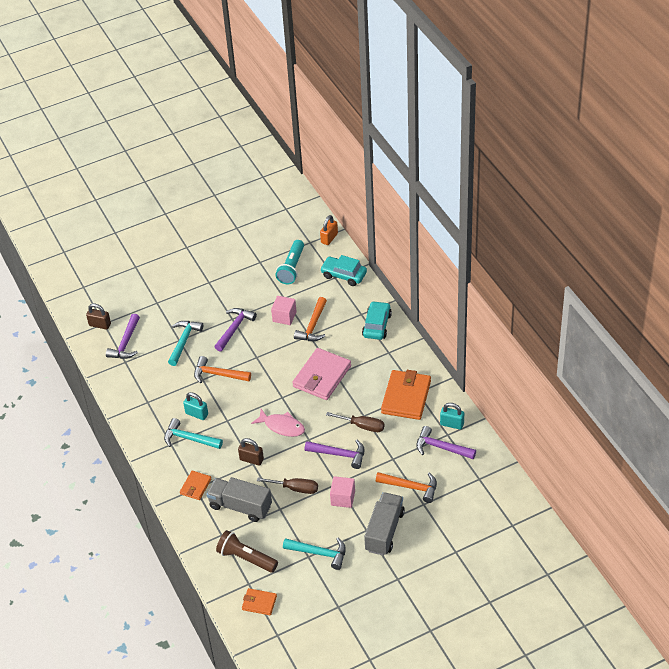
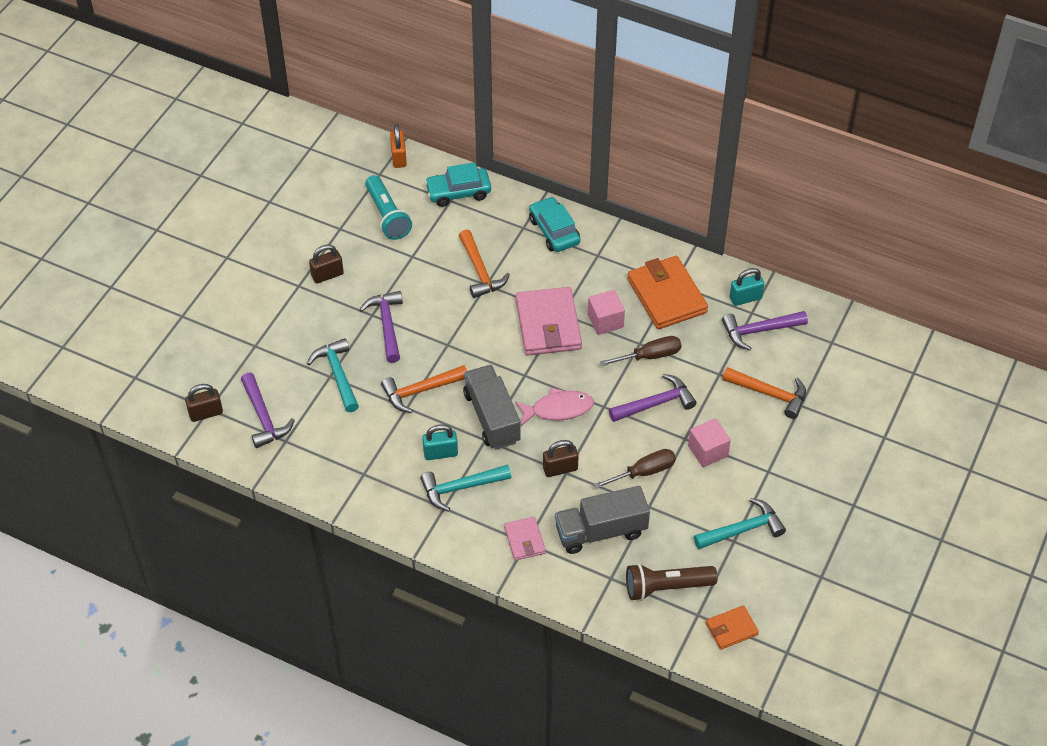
camera: 40 degrees left, 5 degrees up
(195, 486) = (524, 540): orange wallet -> pink wallet
(229, 284) = (327, 275): none -> brown padlock
(284, 316) = (434, 278): pink cube -> pink cube (605, 321)
(384, 531) = (789, 460): grey truck -> grey truck (492, 417)
(411, 487) = (770, 394): orange hammer -> orange hammer turned 45 degrees clockwise

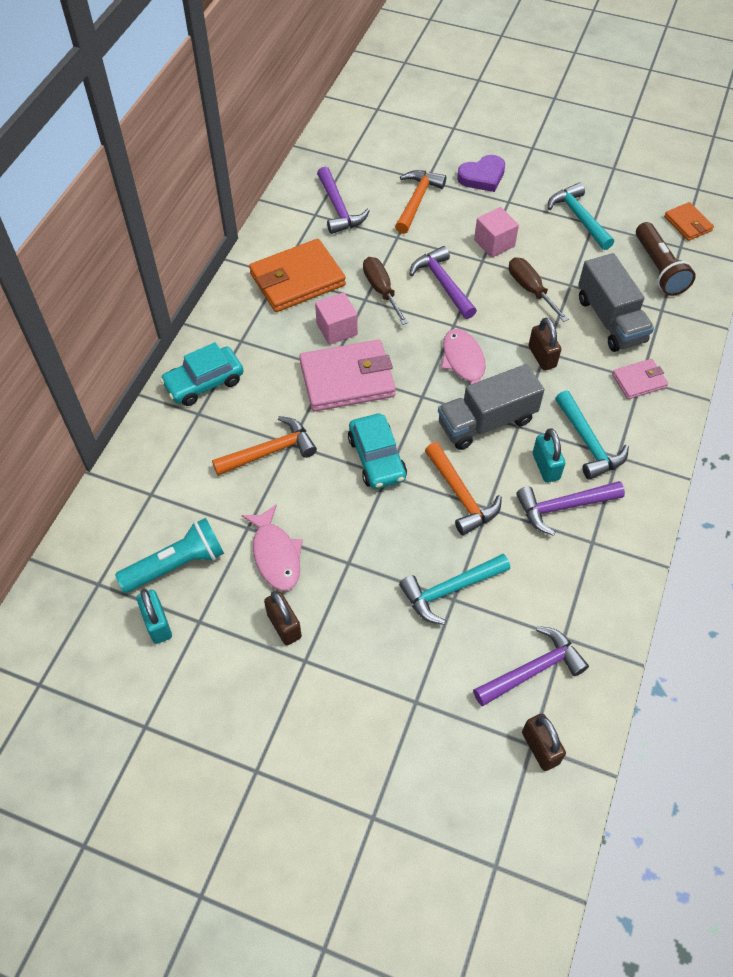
camera: 95 degrees left, 5 degrees up
(386, 272) = (276, 555): none -> pink fish
(387, 325) = (363, 543): purple hammer -> purple hammer (563, 507)
(399, 157) = (68, 563): orange padlock -> none
(458, 192) = (137, 486): turquoise car -> turquoise car (377, 458)
(745, 298) = (296, 219): turquoise padlock -> turquoise padlock (157, 624)
(805, 453) = (482, 177): none -> purple heart

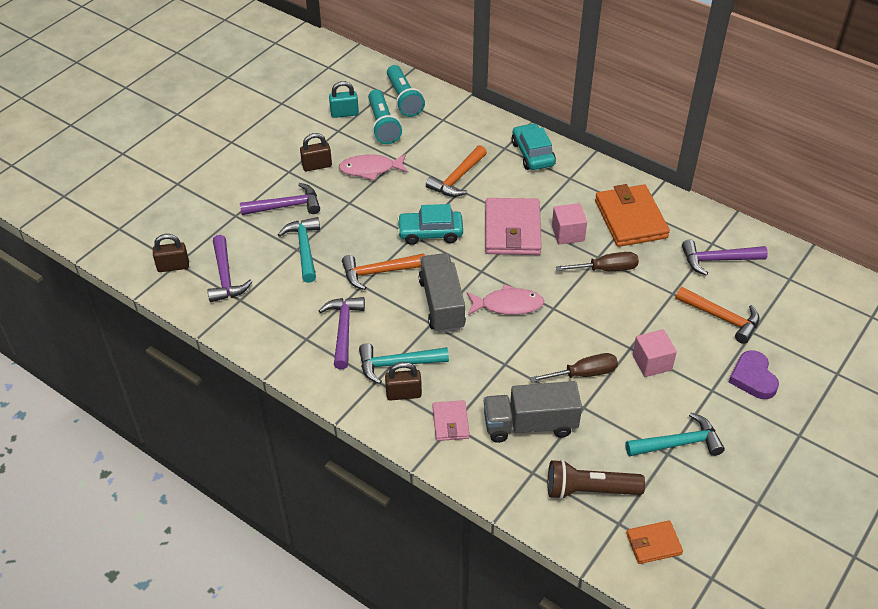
camera: 105 degrees right, 10 degrees down
(111, 553) = (403, 99): none -> turquoise flashlight
(270, 451) = (457, 179): orange hammer -> orange hammer turned 45 degrees clockwise
(442, 283) = (605, 312): purple hammer -> purple hammer (286, 206)
(542, 357) = (499, 359): brown padlock -> brown padlock (403, 394)
(545, 466) = (385, 330): turquoise padlock -> none

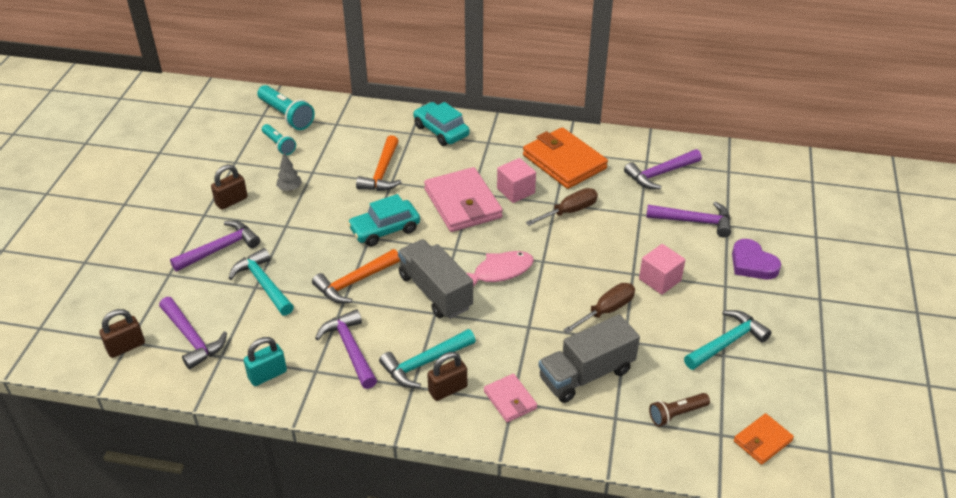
camera: 25 degrees left, 5 degrees down
(344, 113) = (232, 144): turquoise padlock -> turquoise padlock (267, 375)
(370, 169) = (290, 189): pink fish -> grey tree
(383, 125) = (279, 145): turquoise flashlight -> turquoise flashlight, size x0.63
(589, 490) = (676, 414): brown flashlight -> brown flashlight, size x0.63
(722, 318) = (694, 221): orange hammer -> purple hammer

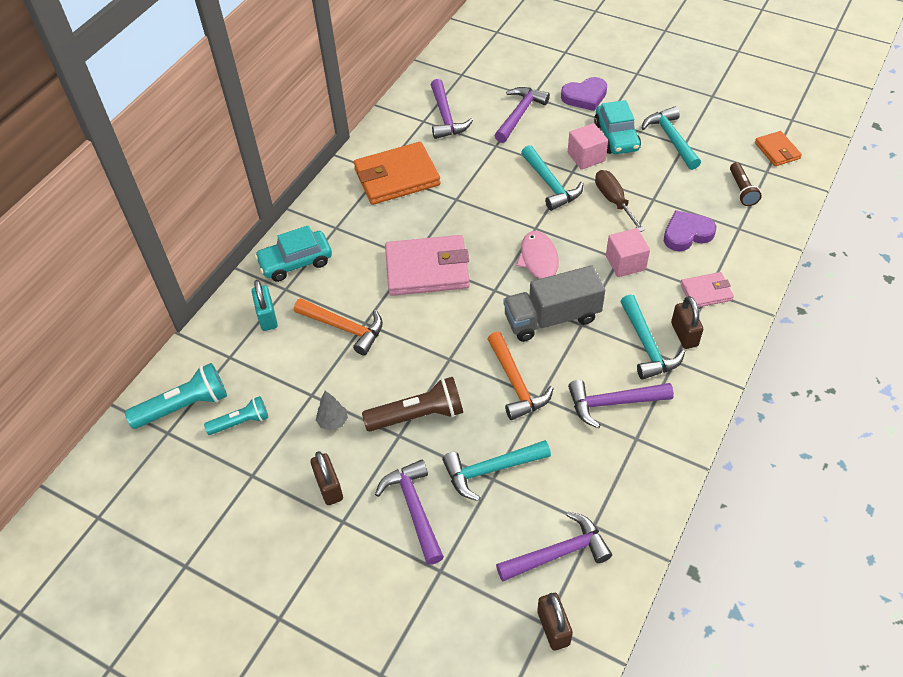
camera: 70 degrees left, 10 degrees up
(267, 375) = (632, 483): turquoise padlock -> turquoise padlock (267, 317)
(307, 232) = (418, 415): none -> brown flashlight
(385, 229) = (442, 343): turquoise car -> turquoise car (616, 137)
(516, 191) = (425, 223): pink cube -> pink cube (625, 263)
(569, 211) = (473, 192): brown screwdriver -> none
(586, 374) = (687, 234): grey truck -> purple heart
(606, 261) = (550, 185): none -> turquoise hammer

